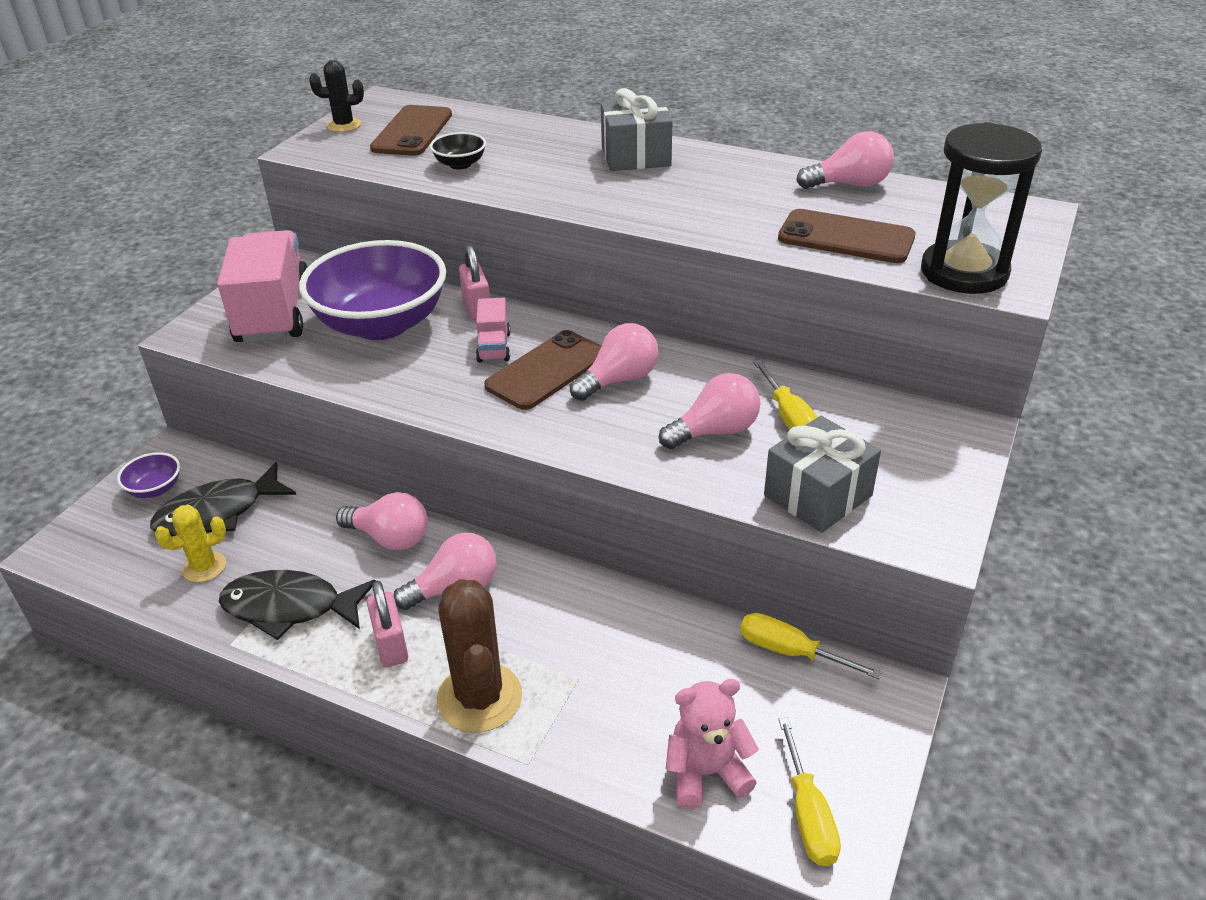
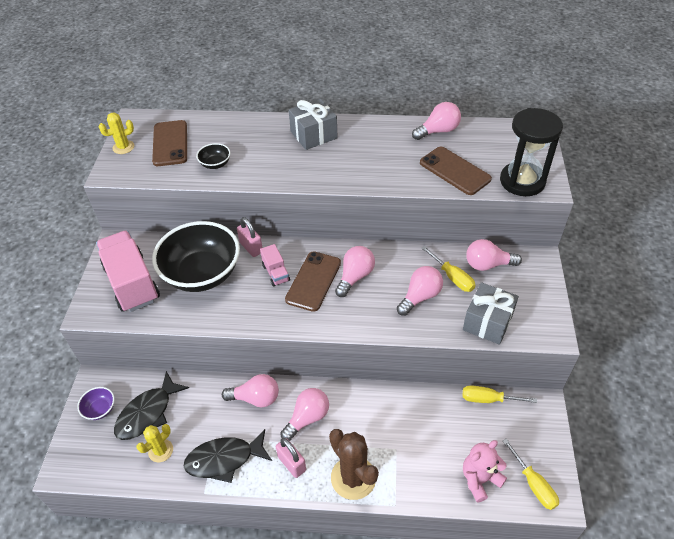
camera: 20 degrees left, 10 degrees up
(344, 125) = (123, 147): black cactus -> yellow cactus
(381, 324) = (202, 274): purple bowl -> black bowl
(846, 238) = (454, 171): brown phone -> brown phone turned 45 degrees clockwise
(865, 415) = (487, 264): none -> pink light bulb

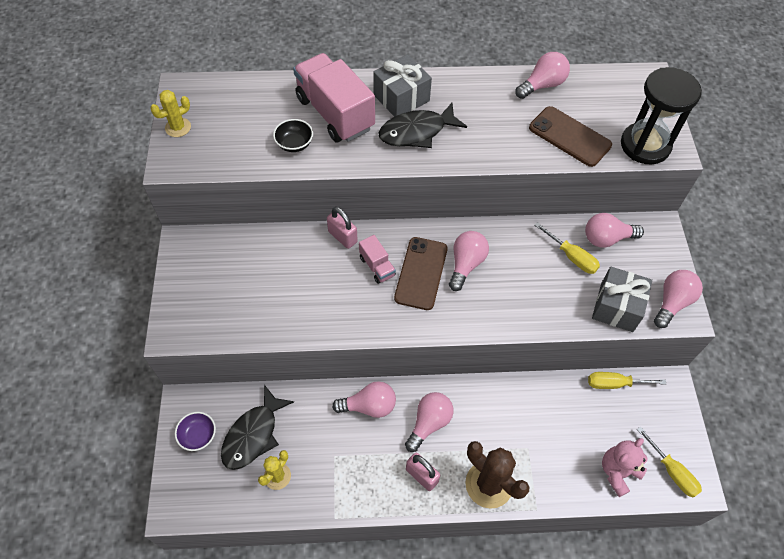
camera: 10 degrees left, 10 degrees up
(132, 283) = (215, 292): pink truck -> pink truck (335, 113)
(170, 143) = (234, 119): brown phone -> none
(202, 274) = (293, 274): black bowl -> none
(224, 459) = (349, 479): black fish -> black fish (416, 132)
(420, 297) = (540, 283): pink light bulb -> pink light bulb (672, 302)

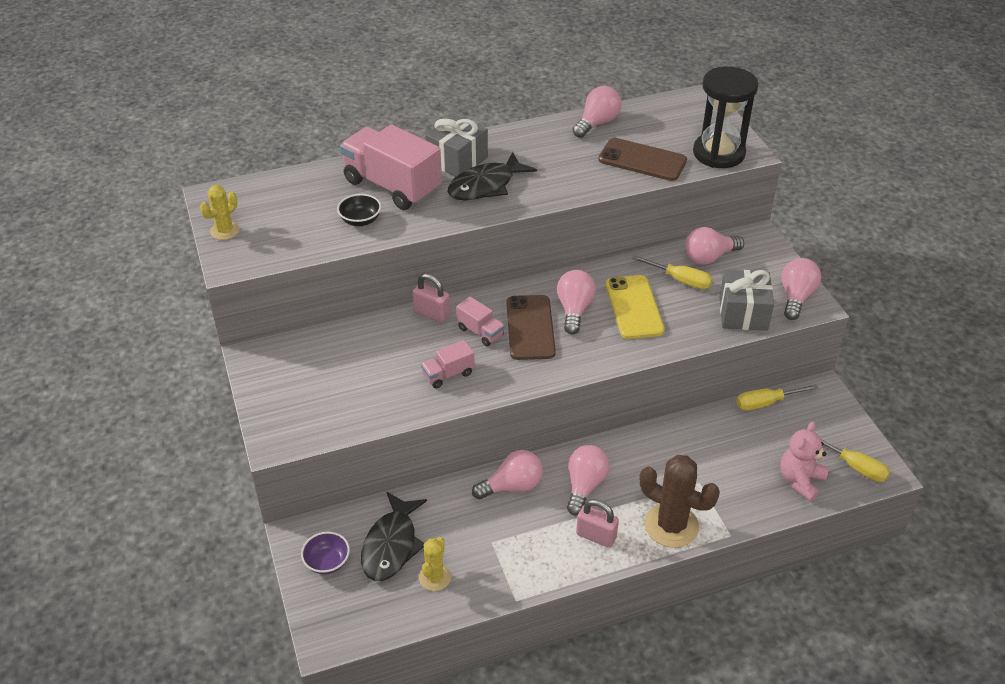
camera: 15 degrees left, 15 degrees down
(334, 303) = (448, 374): none -> pink truck
(519, 275) = (634, 307): none -> yellow phone

